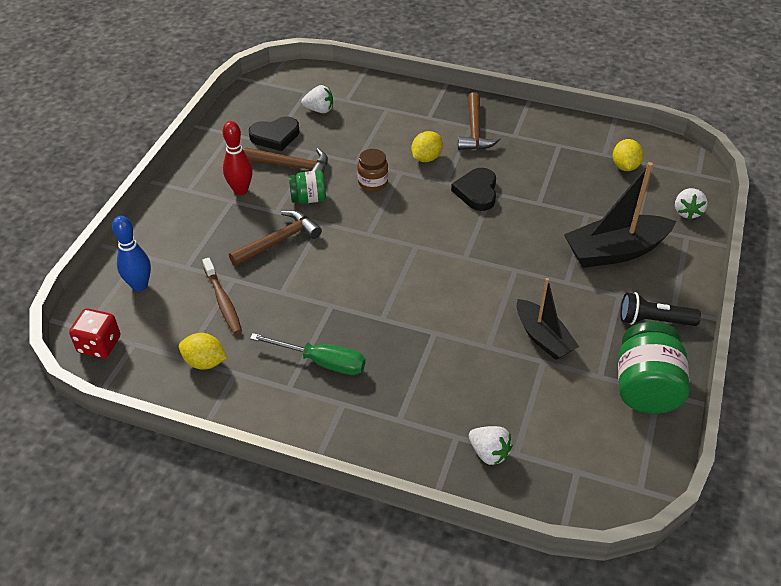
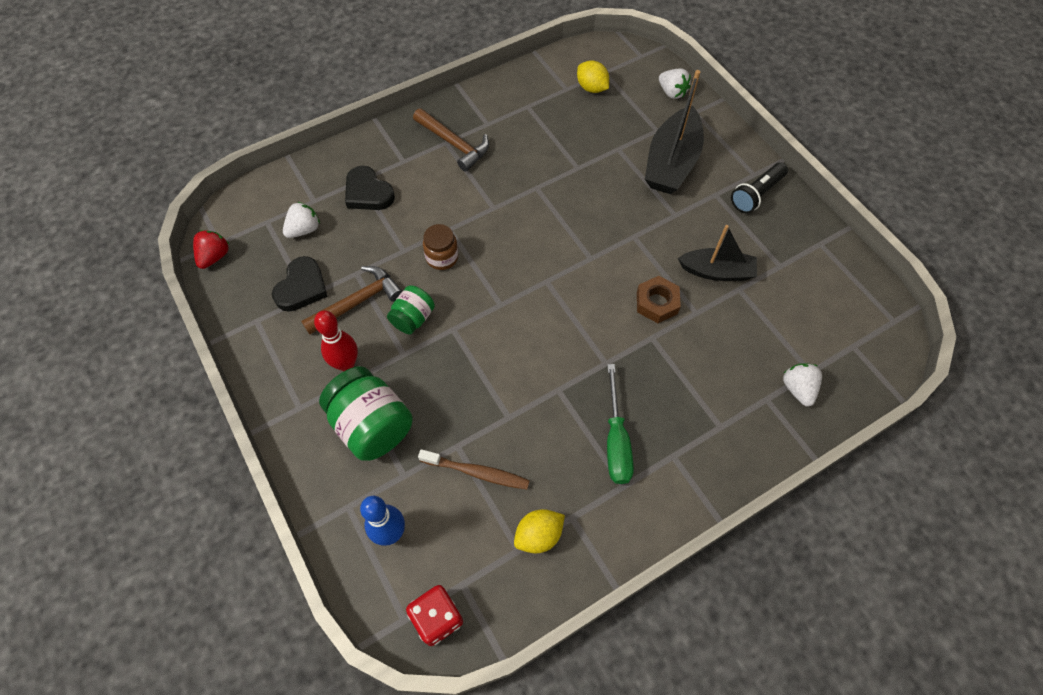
camera: 50 degrees left, 15 degrees up
(256, 88) = (214, 256): none -> red strawberry
(279, 241) = (443, 377): brown hammer -> none
(322, 362) = (616, 441): green screwdriver -> green screwdriver turned 120 degrees clockwise
(426, 158) = (451, 199): yellow lemon -> none
(469, 317) = (657, 303): none -> brown nut
(477, 192) = (526, 196): black heart -> black heart (368, 193)
(489, 453) = (798, 389): white strawberry -> white strawberry turned 90 degrees counterclockwise
(645, 387) = (811, 248): green jar -> green jar (372, 425)

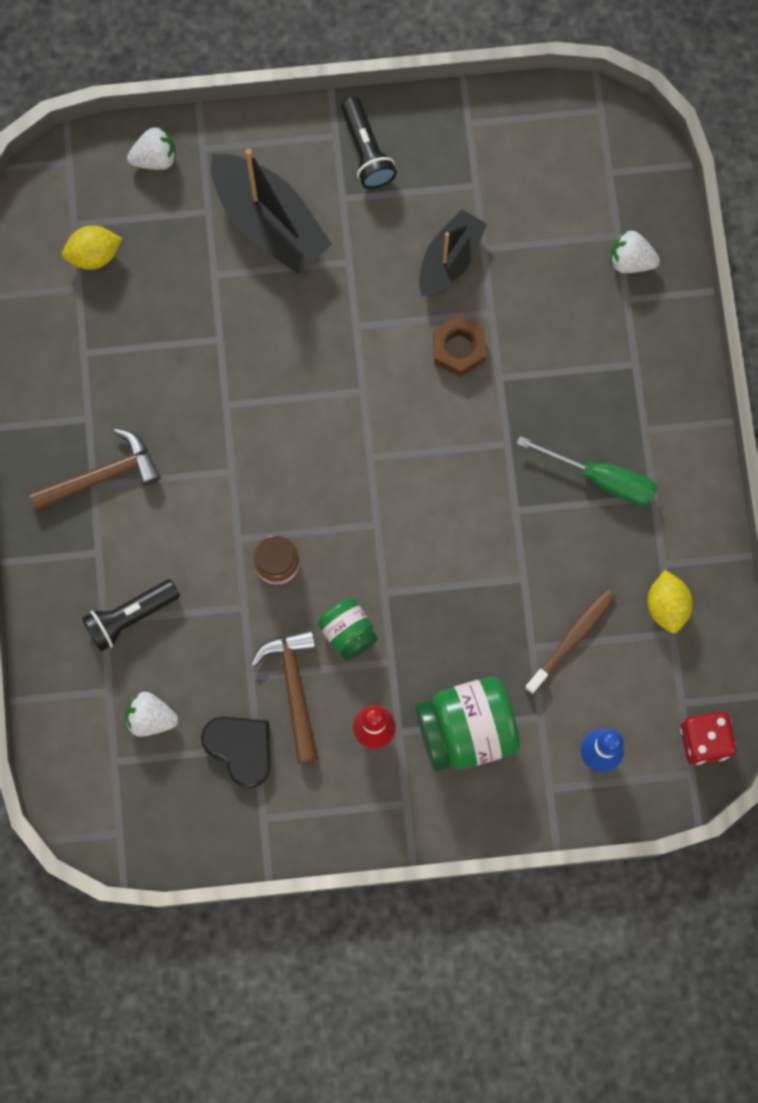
camera: 65 degrees left, 15 degrees up
(214, 256) = (140, 843): red strawberry -> none
(304, 229) = (151, 718): white strawberry -> white strawberry turned 60 degrees counterclockwise
(368, 193) = (130, 617): black heart -> black flashlight

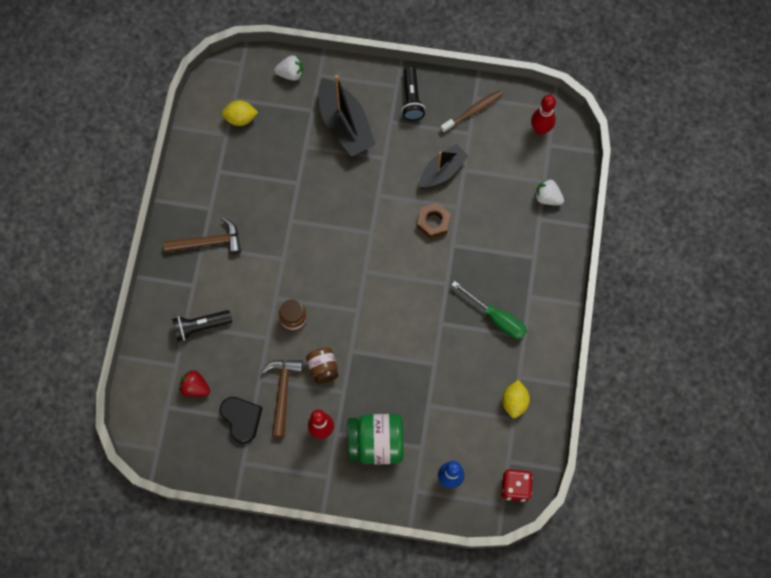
camera: 15 degrees right, 5 degrees down
(151, 718) = (195, 387): white strawberry -> red strawberry
(348, 632) = (323, 368): green jar -> brown jar
(571, 639) = (453, 406): brown toothbrush -> brown toothbrush (473, 111)
(589, 150) = (540, 129): none -> red bowling pin

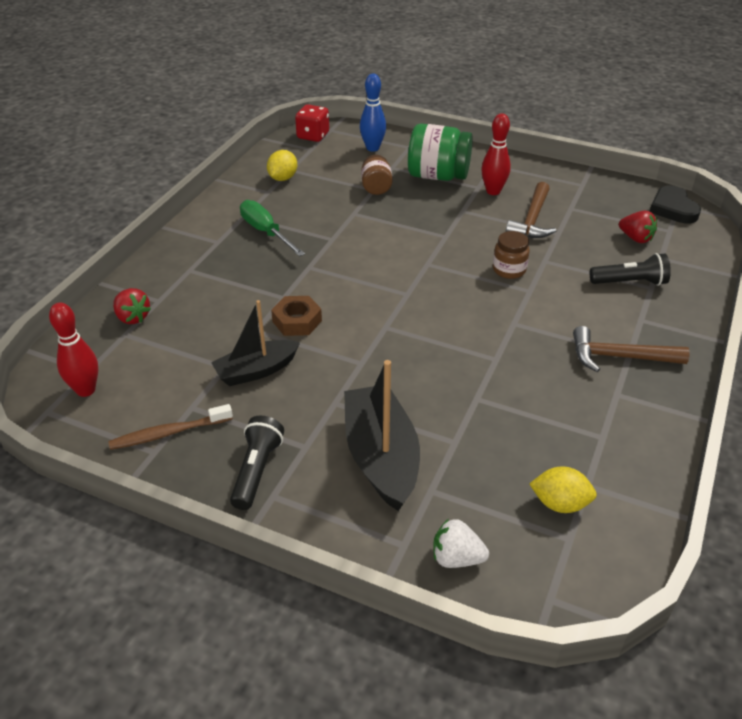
camera: 165 degrees left, 30 degrees down
(241, 419) = (581, 210): black heart -> black heart (673, 208)
(323, 368) = (481, 229): brown jar -> brown jar (376, 187)
(547, 197) = (133, 317): white strawberry -> red strawberry

